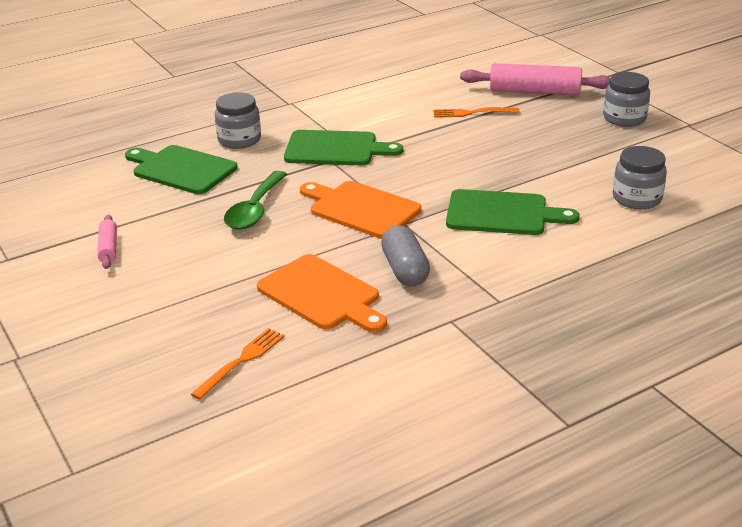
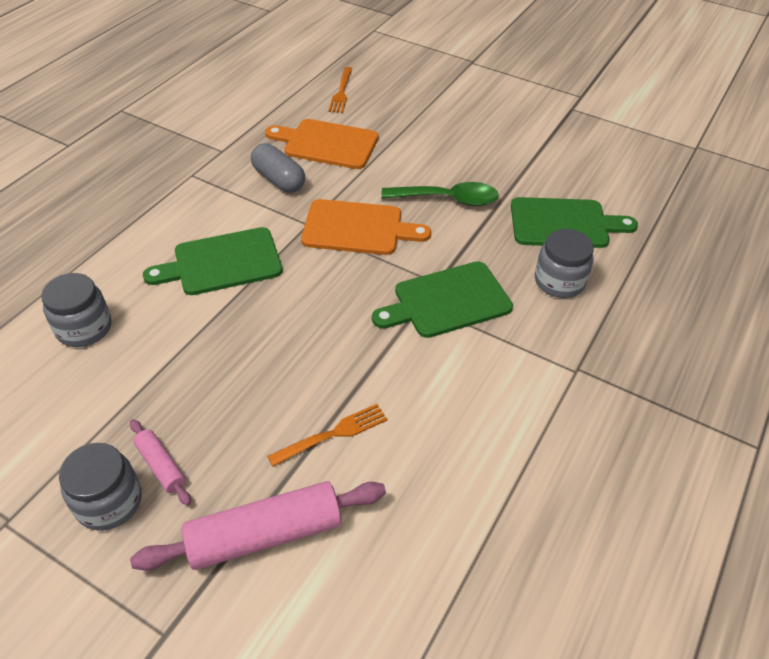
camera: 150 degrees right, 15 degrees up
(108, 248) = (517, 134): pink rolling pin -> pink rolling pin (161, 466)
(255, 210) = (448, 199): green spoon -> green spoon turned 105 degrees clockwise

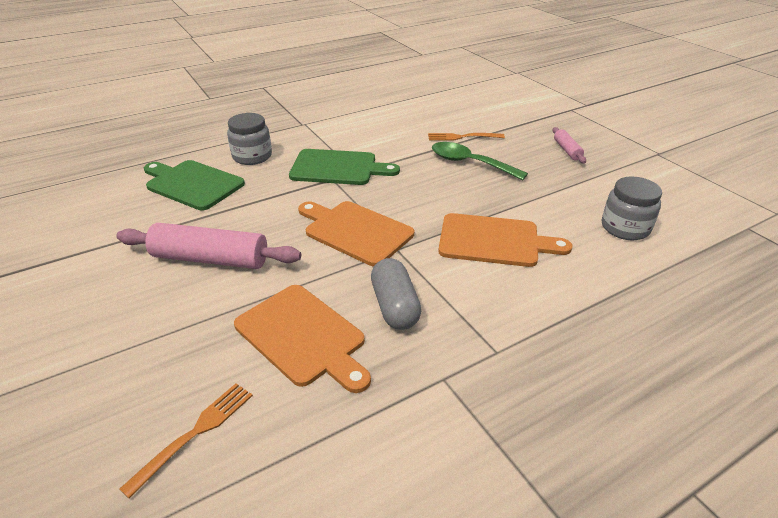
camera: 150 degrees left, 10 degrees down
(109, 502) = (598, 146): grey jar -> none
(222, 262) = (494, 241): green cutting board -> orange cutting board
(265, 534) = (516, 119): pink rolling pin -> pink rolling pin (210, 259)
(448, 199) = (252, 229): green spoon -> green spoon (469, 163)

